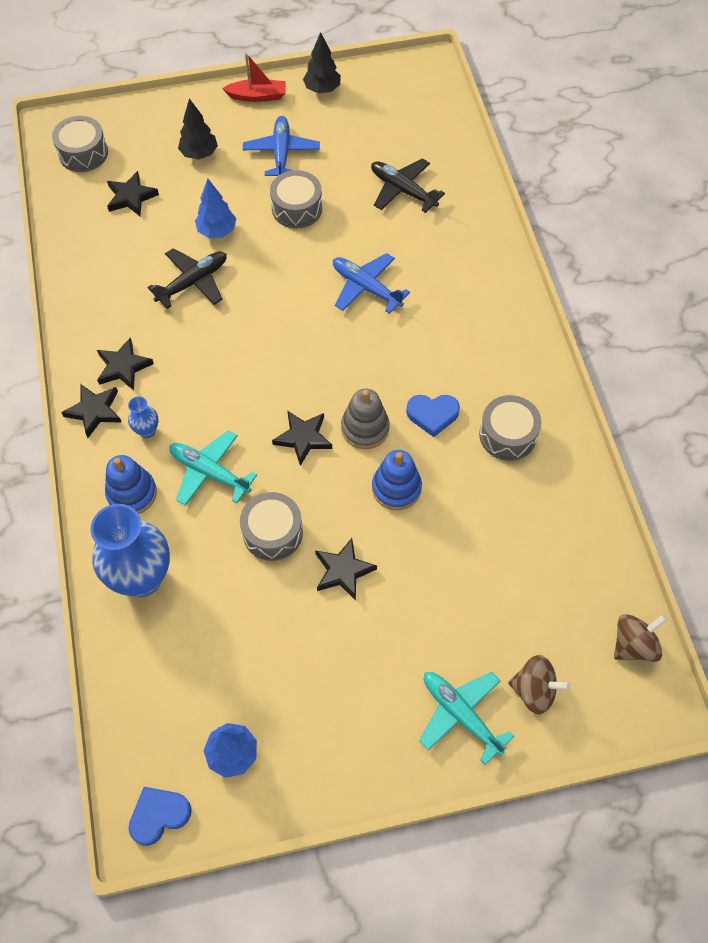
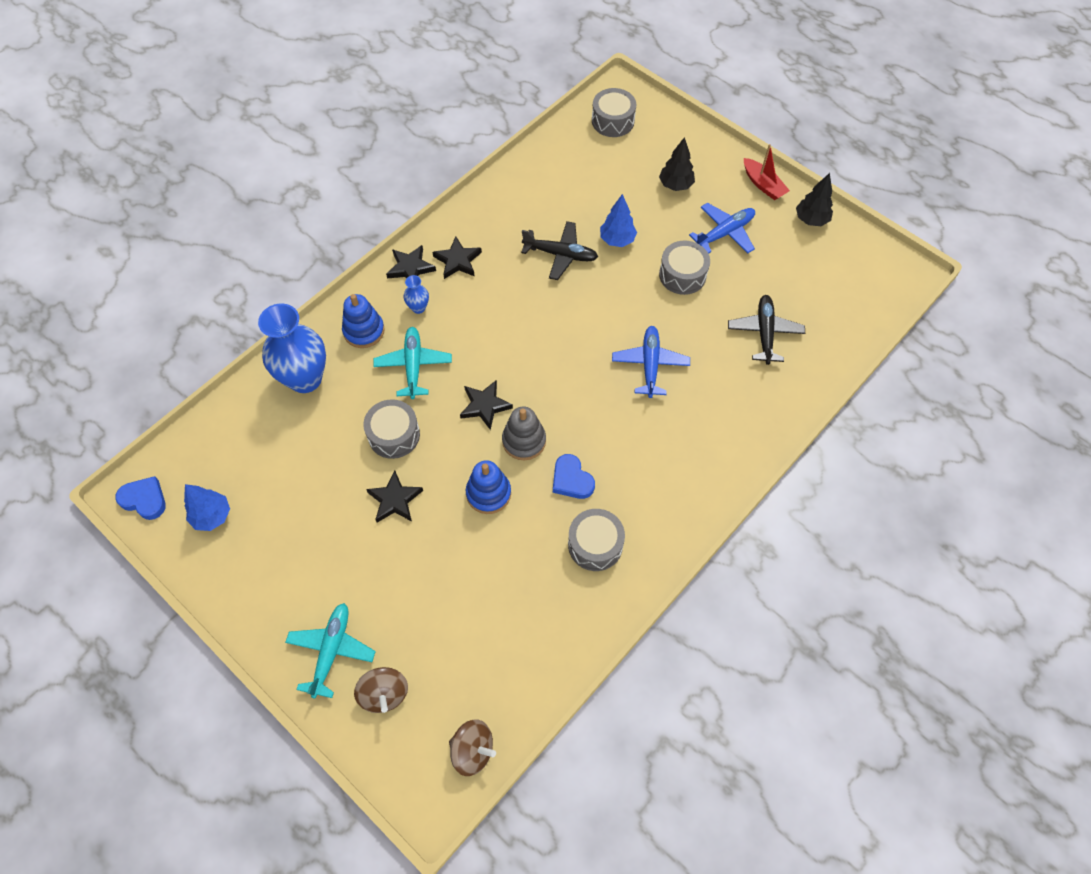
camera: 55 degrees right, 0 degrees up
(131, 197) = (601, 172): black star -> none

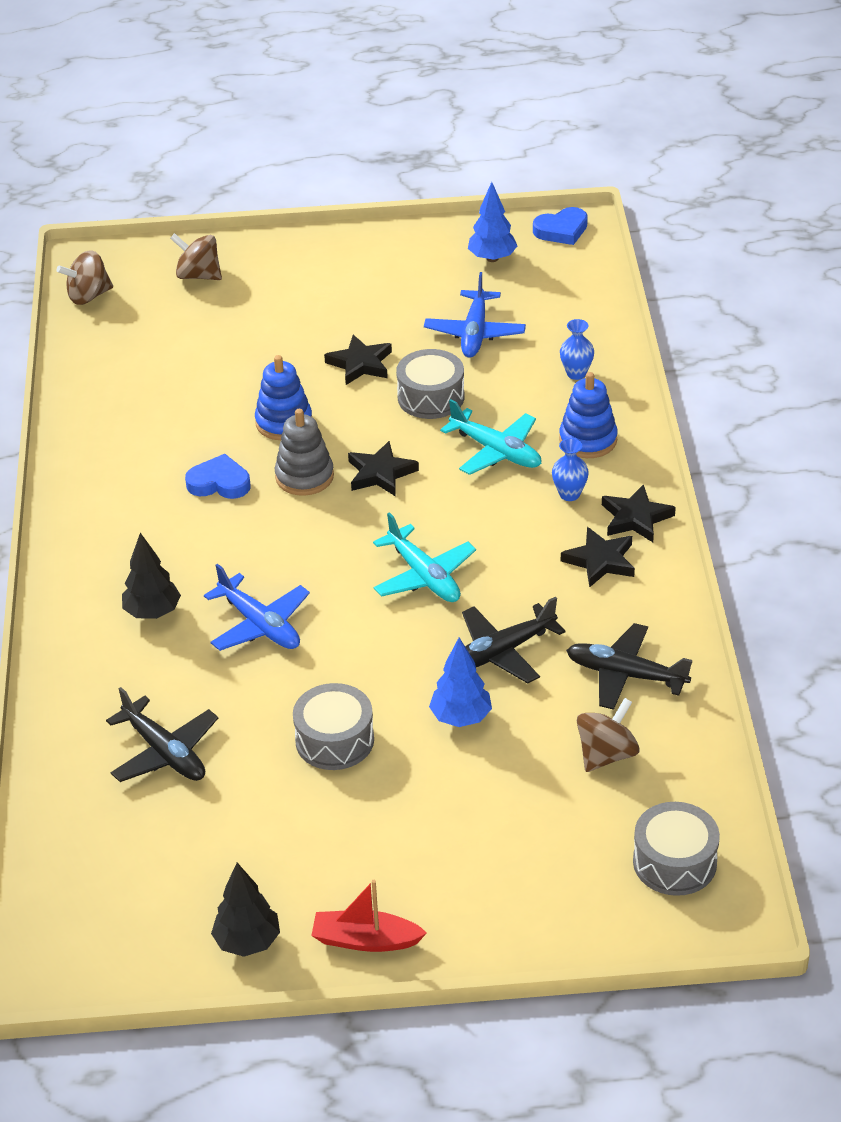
camera: 135 degrees right, 20 degrees down
(305, 379) = (576, 373): blue vase -> blue vase, size x0.44
(331, 650) = (274, 266): turquoise plane -> turquoise plane (424, 576)
(526, 201) = (625, 675): none -> black plane
(581, 177) = (606, 754): none -> brown spinning top
(595, 545) = (138, 458): grey drum -> none
(675, 185) = (478, 842): black tree -> black tree (153, 612)
(725, 233) = (342, 831): blue plane -> blue plane (475, 333)

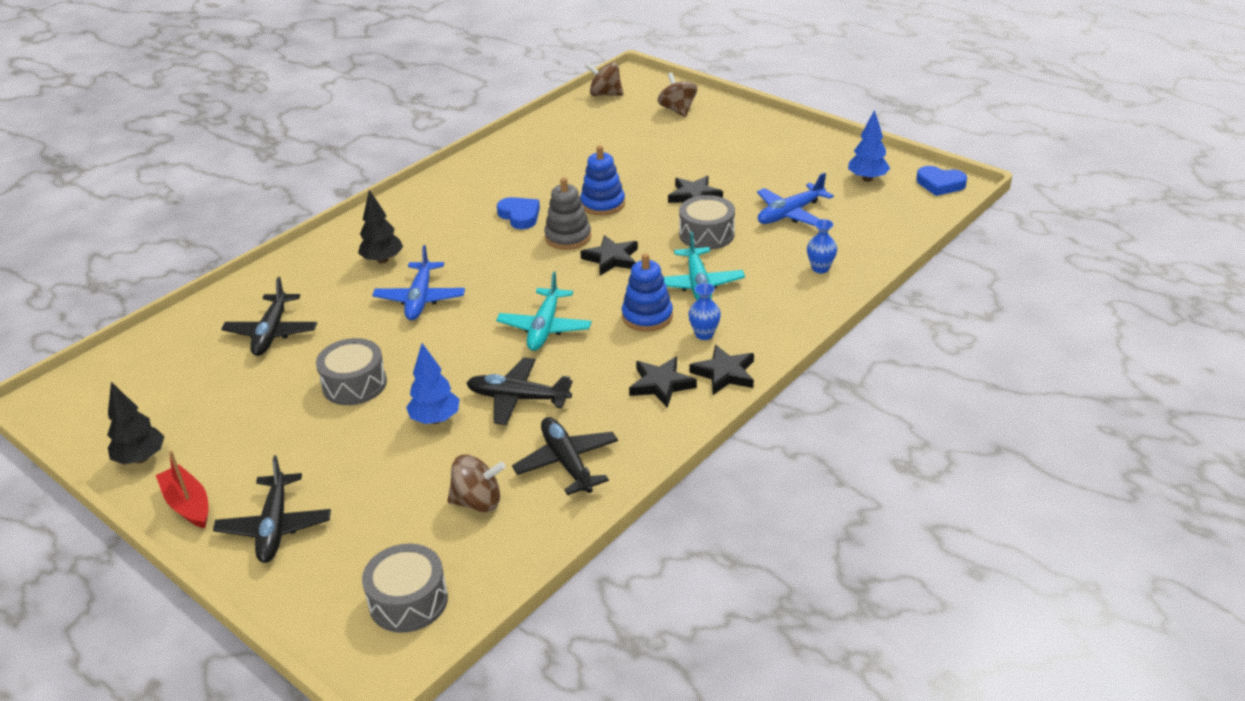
camera: 45 degrees right, 5 degrees down
(475, 896) = (275, 527): none -> black plane
(588, 440) = (766, 310): blue stacking toy -> blue stacking toy (647, 316)

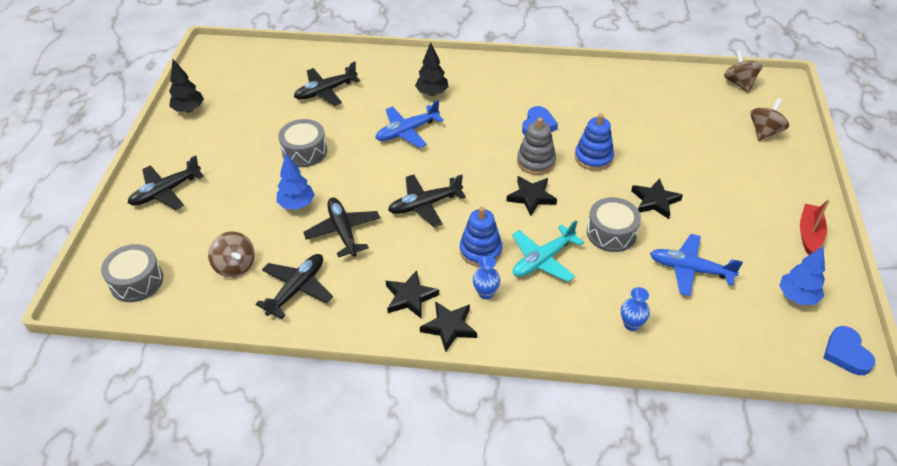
camera: 55 degrees right, 10 degrees up
(188, 504) = (164, 148): red boat -> red boat (809, 234)
(545, 328) = (424, 205): turquoise plane -> black plane

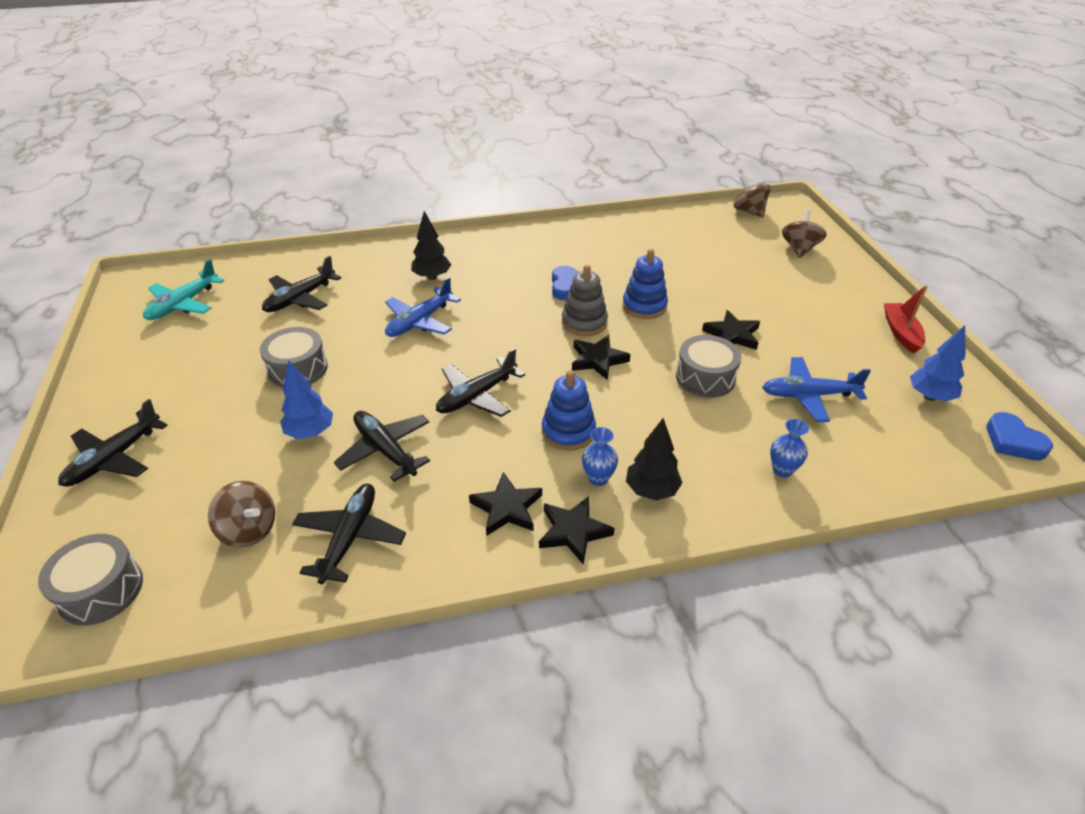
camera: 20 degrees left, 5 degrees down
(189, 109) = (120, 352): black tree -> black tree (651, 490)
(543, 260) = (646, 424): turquoise plane -> turquoise plane (183, 304)

